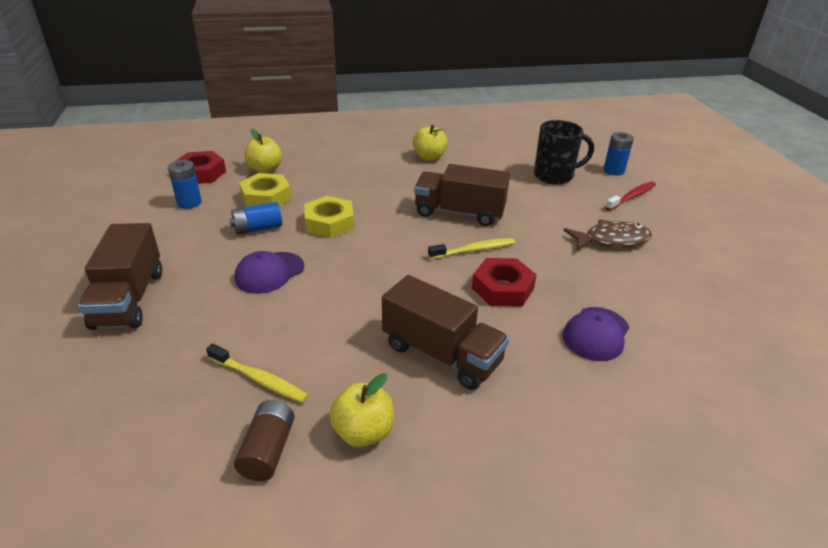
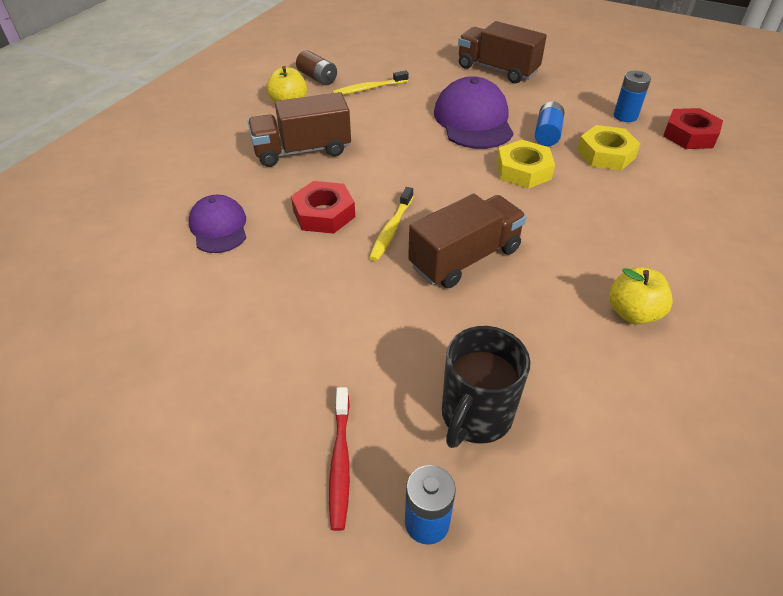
camera: 130 degrees right, 10 degrees up
(265, 169) = (676, 172): yellow apple -> none
(269, 273) = (473, 120): purple cap -> purple cap, size x1.63
(611, 240) = (291, 343): brown fish -> none

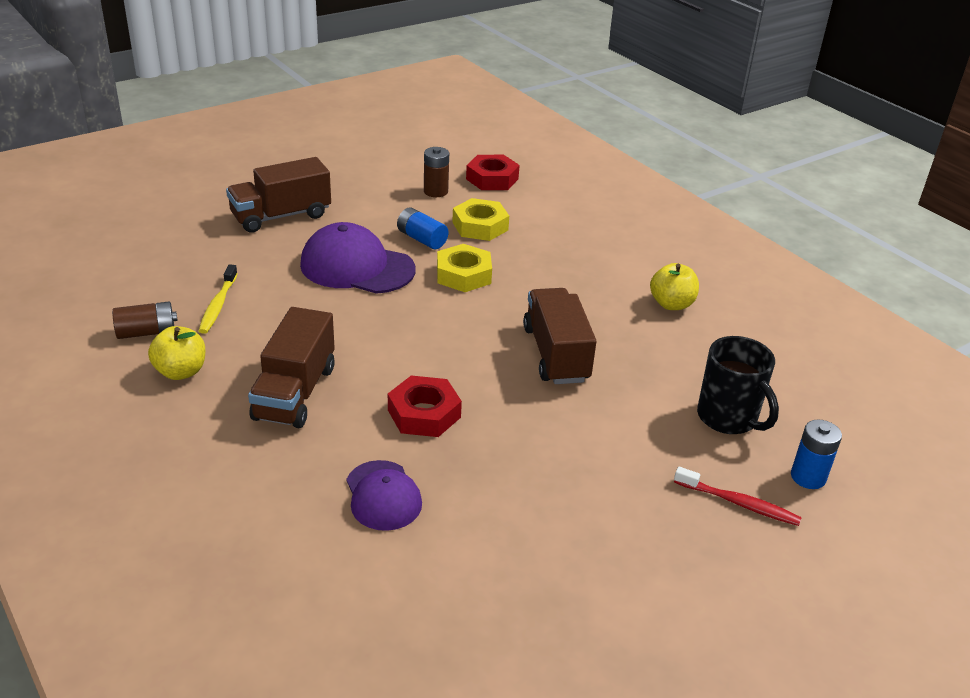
camera: 65 degrees left, 10 degrees down
(219, 227) = (383, 495): purple cap -> purple cap turned 120 degrees counterclockwise
(391, 229) = (484, 380): yellow toothbrush -> none
(625, 116) = (435, 191): blue battery -> brown battery

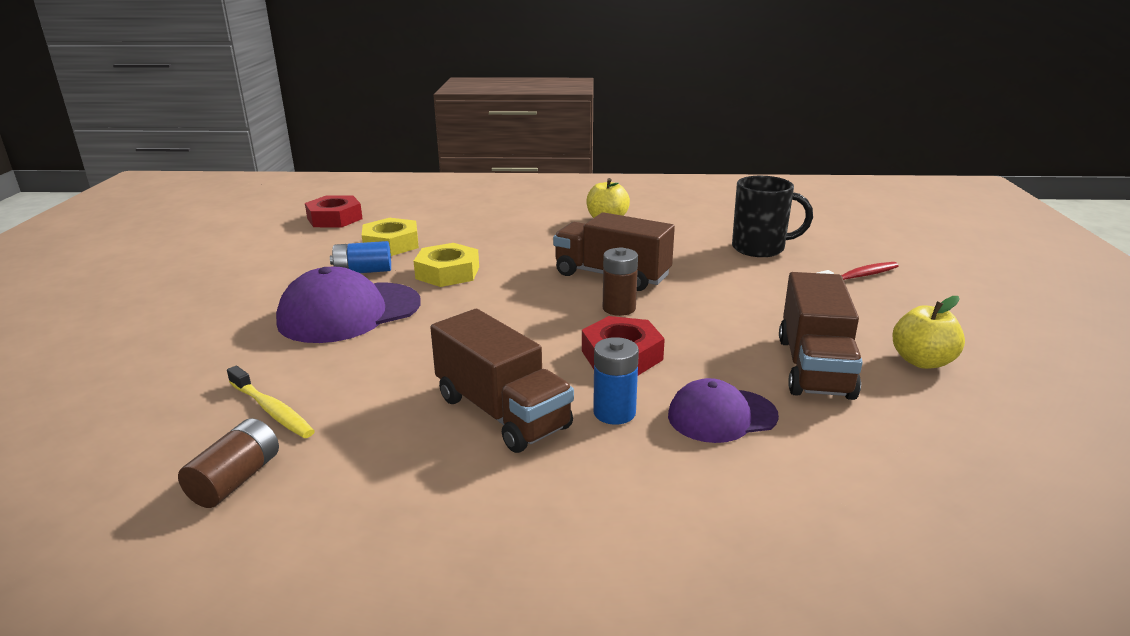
camera: 50 degrees left, 10 degrees down
(181, 372) = (356, 478): yellow apple -> yellow apple (922, 361)
(281, 216) = (185, 321): brown truck -> brown truck (814, 367)
(383, 495) = (721, 416): purple cap -> purple cap turned 150 degrees clockwise
(435, 191) = (305, 243): brown battery -> brown battery (619, 308)
(808, 477) = (846, 248): blue battery -> blue battery (614, 413)

